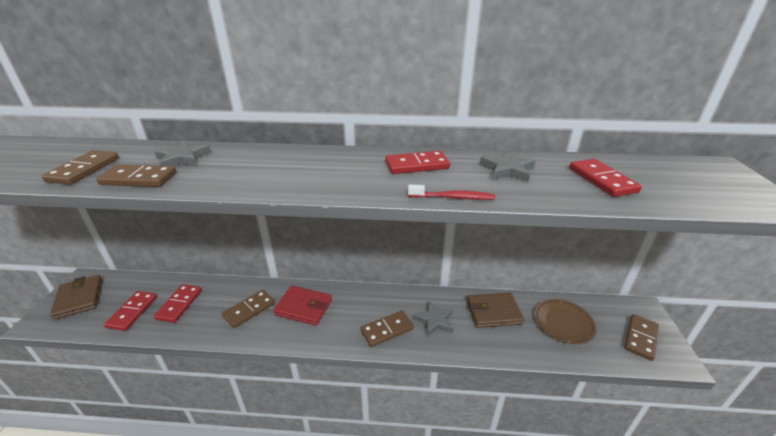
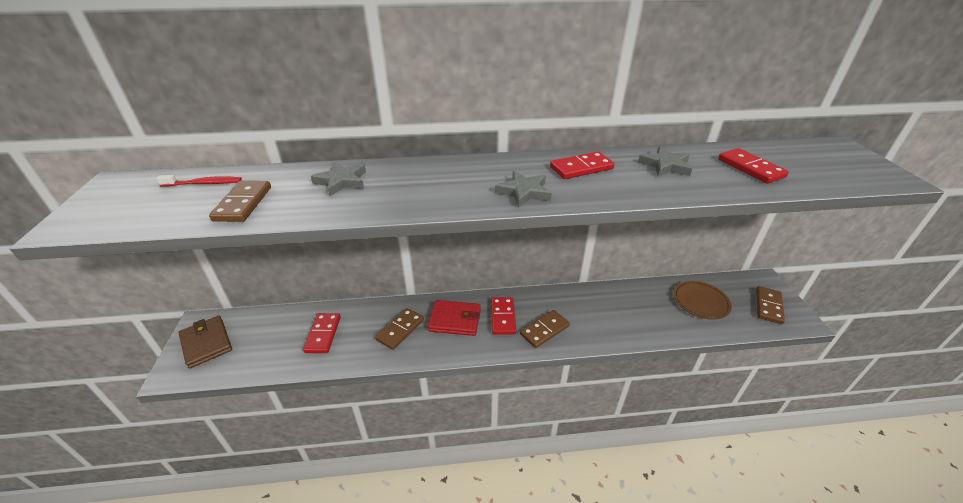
camera: 10 degrees left, 5 degrees up
(133, 312) = (275, 348): red domino -> red domino (503, 317)
(139, 179) = (313, 208): brown domino -> none
(434, 321) = (585, 316): grey star -> grey star (524, 192)
(453, 197) = (633, 197): red toothbrush -> red toothbrush (204, 183)
(493, 312) = (636, 300): brown wallet -> none

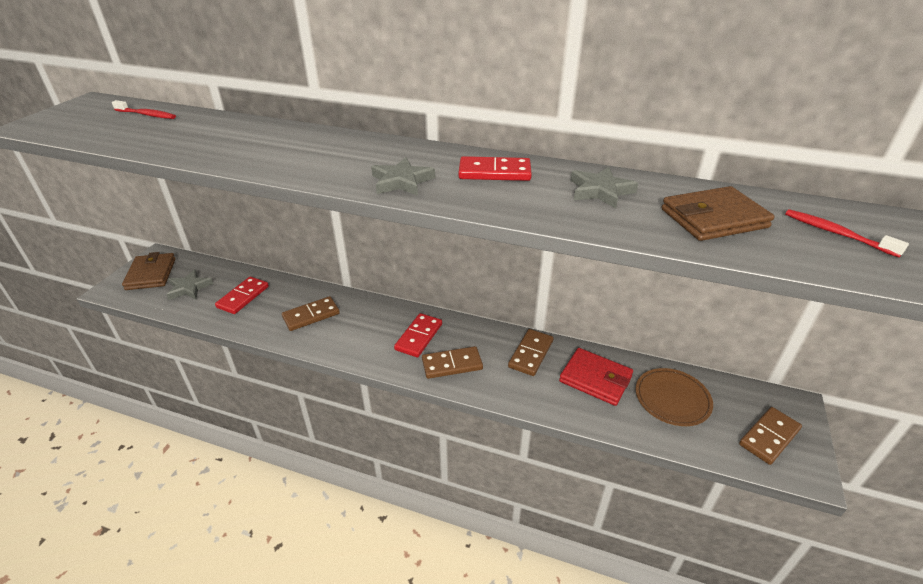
camera: 25 degrees right, 0 degrees up
(243, 203) = (155, 136): brown domino -> brown domino (530, 354)
(341, 181) = (250, 135): grey star -> grey star (189, 288)
(455, 320) = (368, 323): red wallet -> red wallet (595, 379)
(750, 168) = (713, 218): red domino -> brown wallet
(820, 161) = (836, 233): none -> red toothbrush

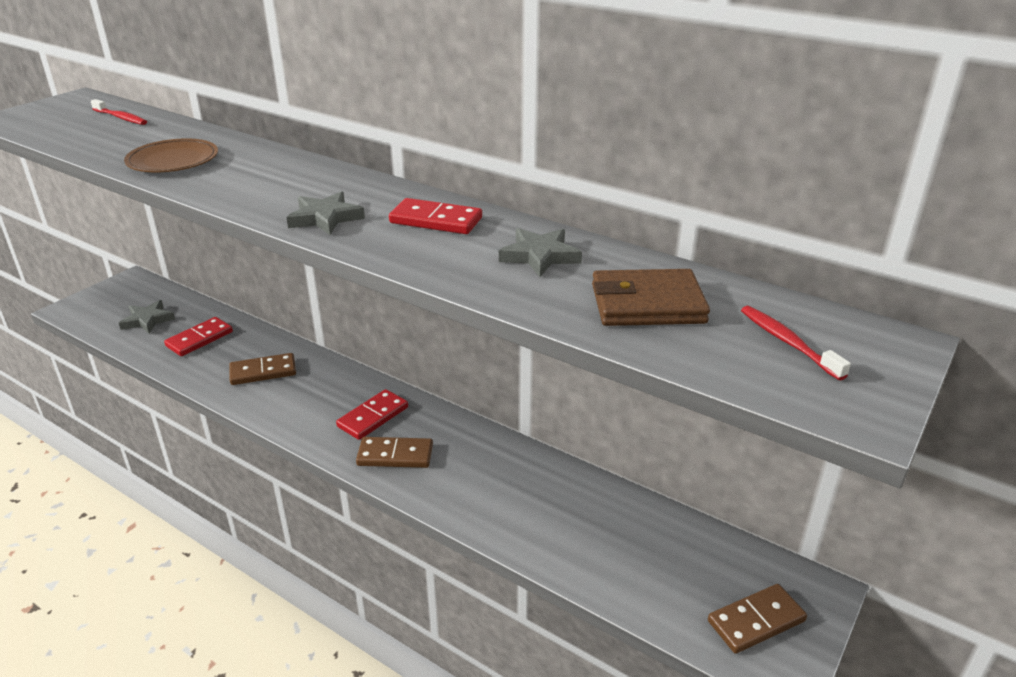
camera: 15 degrees right, 5 degrees down
(151, 274) = (116, 299): brown wallet -> none
(530, 354) = (497, 461): brown domino -> none
(595, 379) = (563, 505): red wallet -> none
(672, 399) = (650, 548): brown plate -> brown plate (173, 160)

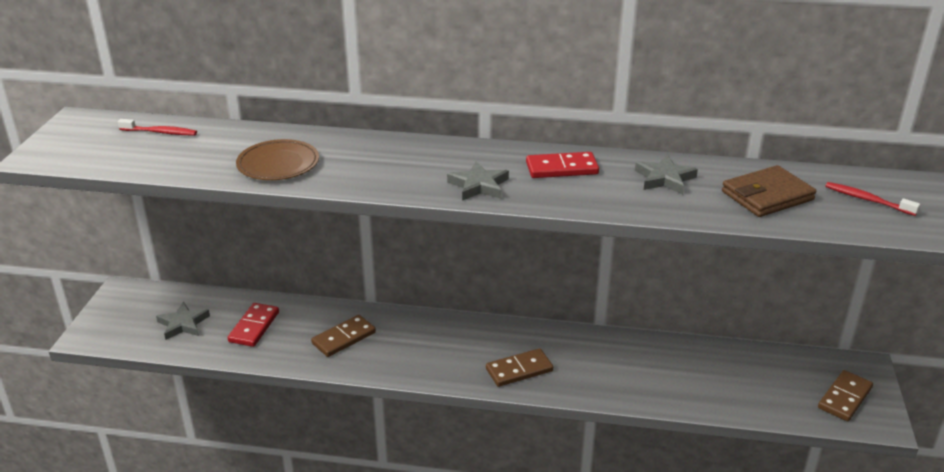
camera: 25 degrees left, 0 degrees up
(373, 417) = (474, 346): red domino -> none

